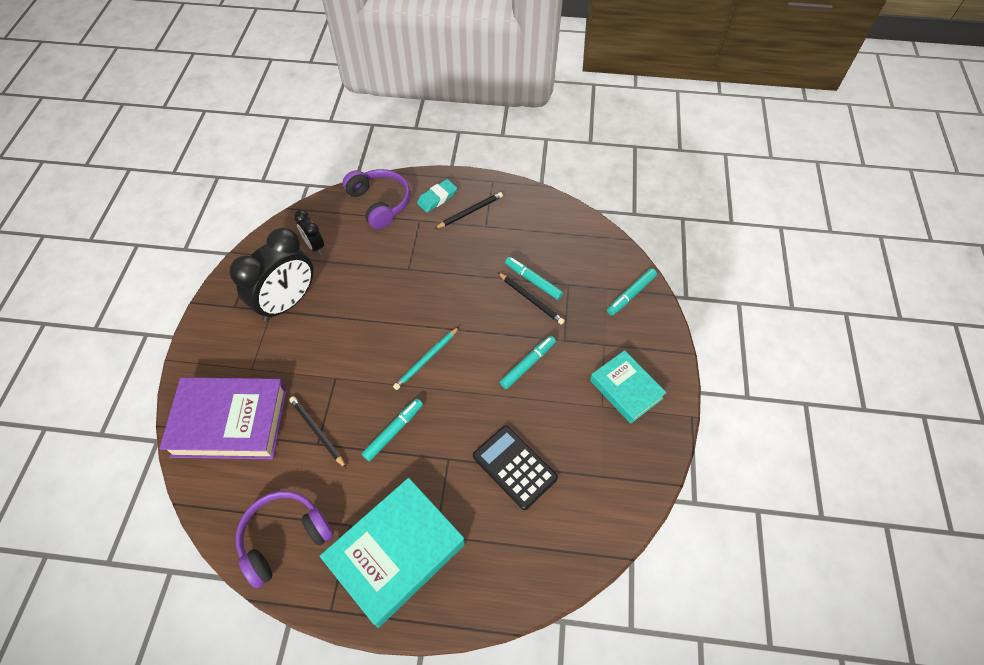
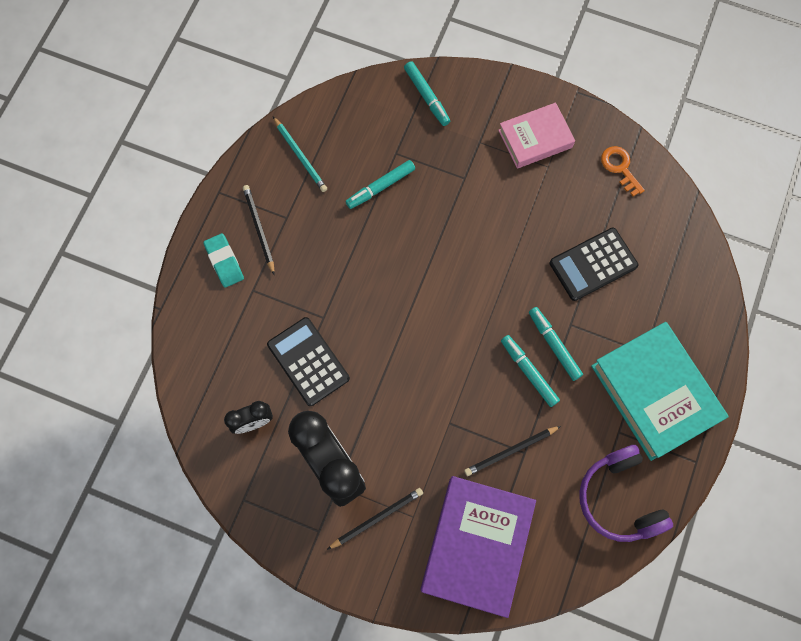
camera: 75 degrees left, 15 degrees up
(369, 268) = (308, 361): none -> black calculator
(380, 203) = (209, 332): purple headphones -> none
(426, 359) = (451, 322): turquoise pencil -> turquoise pencil (300, 156)
(528, 364) = (484, 221): turquoise marker -> turquoise marker (554, 345)
(531, 299) = (404, 196): black pencil -> black pencil (377, 518)
(626, 389) = (535, 139): turquoise book -> pink book
(626, 473) = (620, 168): none -> orange key

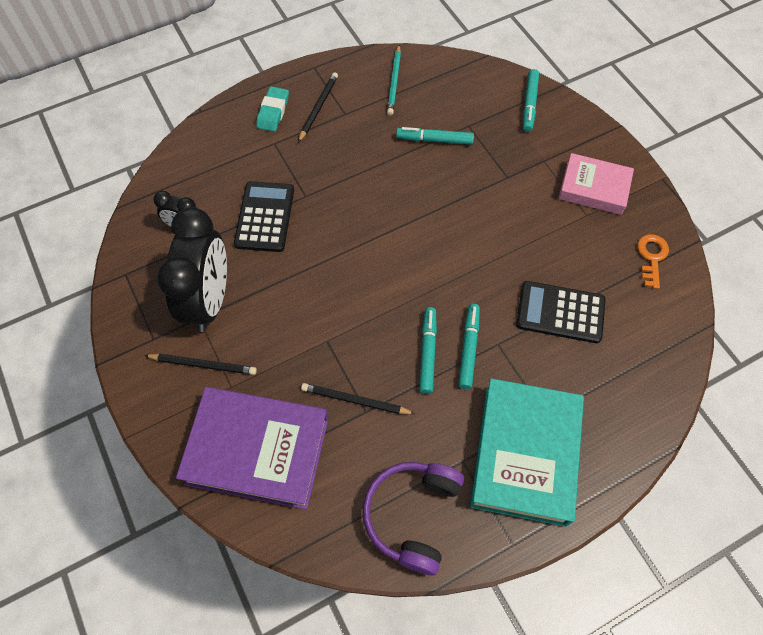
camera: 40 degrees right, 10 degrees down
(477, 545) = (257, 450): purple book -> purple book turned 45 degrees clockwise

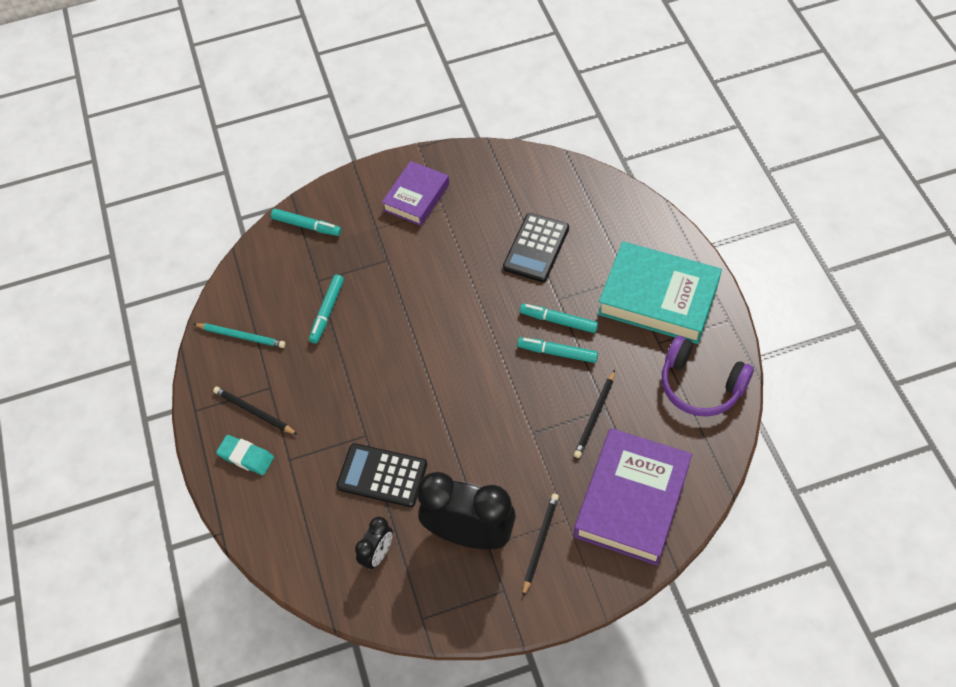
camera: 75 degrees left, 5 degrees down
(593, 188) = (416, 197): pink book -> purple book
(651, 257) = (496, 173): orange key -> none

